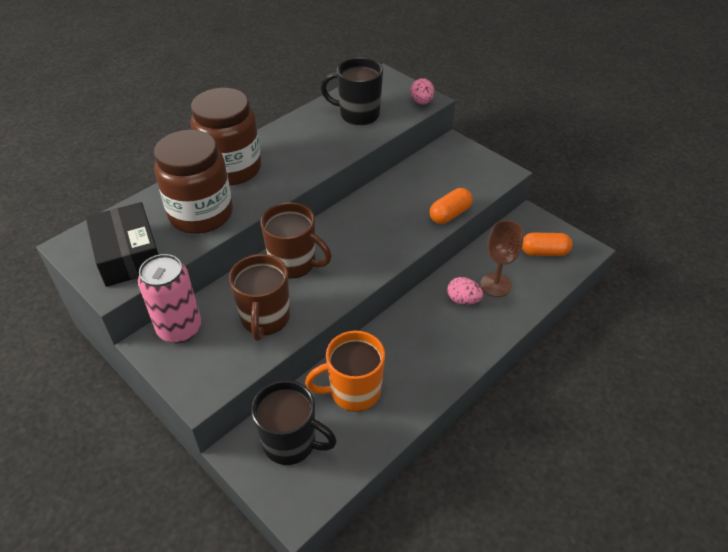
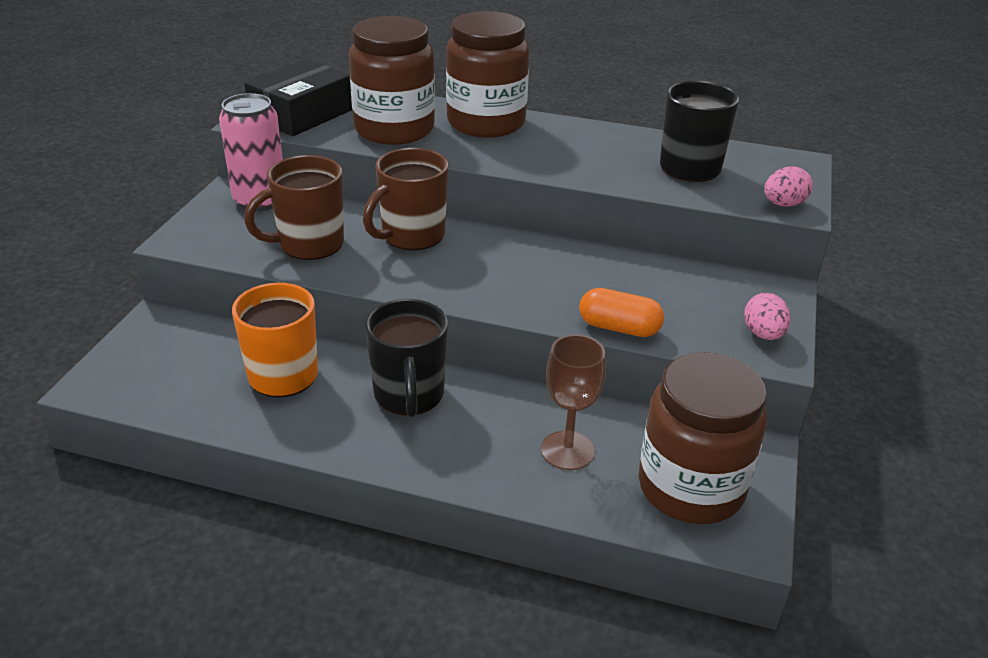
camera: 60 degrees right, 10 degrees down
(291, 443) = (182, 352): black mug -> black mug (409, 395)
(294, 263) = (411, 236): brown mug -> brown mug turned 45 degrees clockwise
(463, 300) = (508, 425): pink egg -> pink egg (763, 334)
(544, 252) = (691, 487): orange capsule -> brown jar

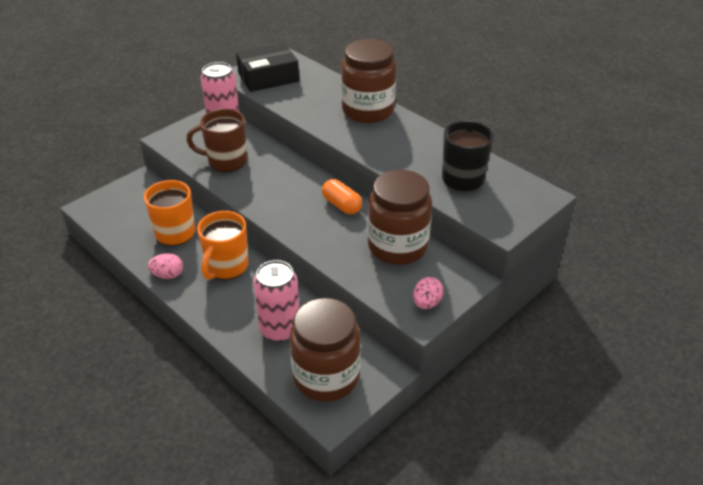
camera: 30 degrees right, 5 degrees up
(394, 129) = (310, 101): brown jar -> brown jar (397, 246)
(409, 395) = (226, 267): black mug -> orange mug
(411, 236) = (284, 172): brown mug -> none
(567, 450) = (280, 329): brown goblet -> pink can
(619, 328) = (345, 268): orange capsule -> orange capsule (341, 205)
(783, 204) = (496, 223): pink egg -> pink egg (168, 275)

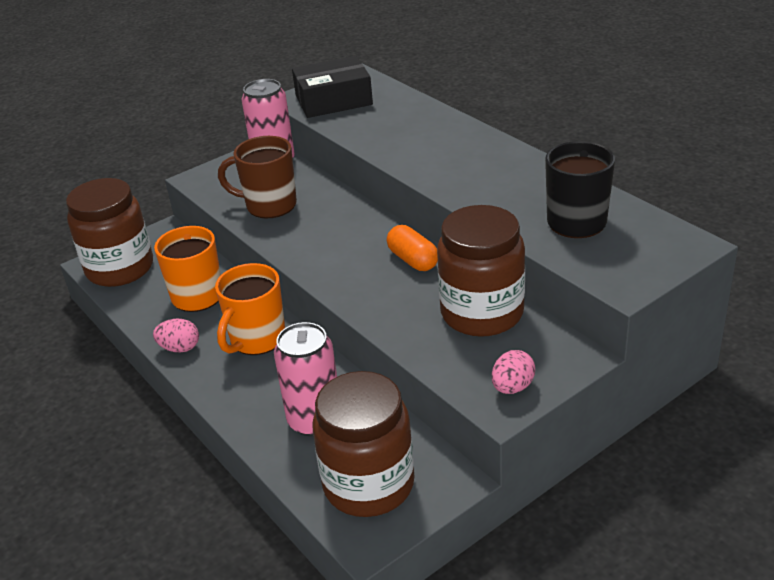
camera: 10 degrees right, 5 degrees down
(368, 110) = (458, 139): brown jar -> brown jar (120, 268)

